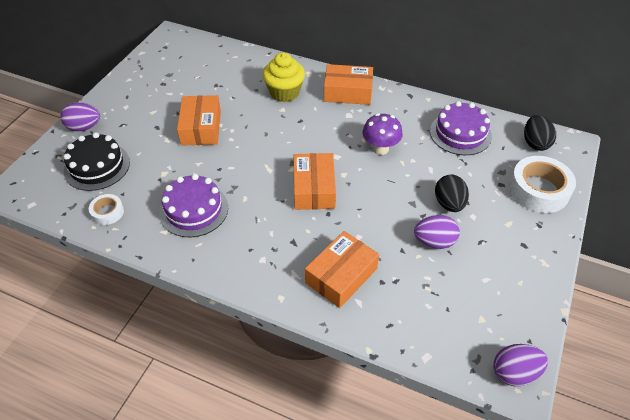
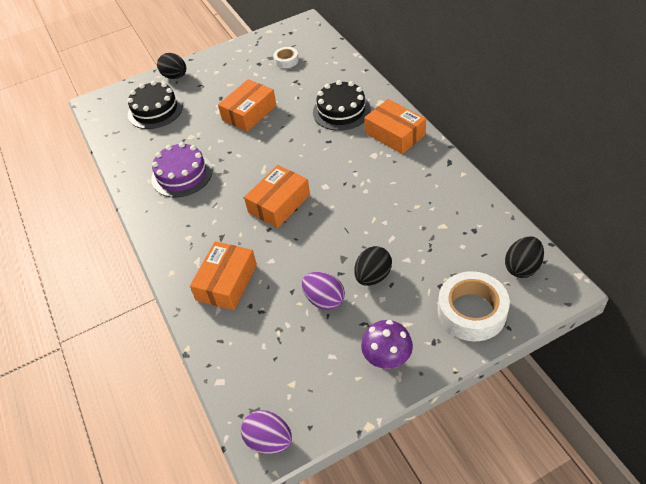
camera: 45 degrees right, 0 degrees up
(84, 127) = (175, 76): purple egg -> black egg
(107, 212) = (130, 148): white tape -> white tape (286, 61)
(284, 92) = (341, 111): yellow cupcake -> black cake
(341, 275) = (226, 282): orange box -> orange box turned 60 degrees counterclockwise
(380, 149) = (368, 198): purple mushroom -> purple mushroom (387, 359)
(460, 133) = (456, 220): purple cake -> none

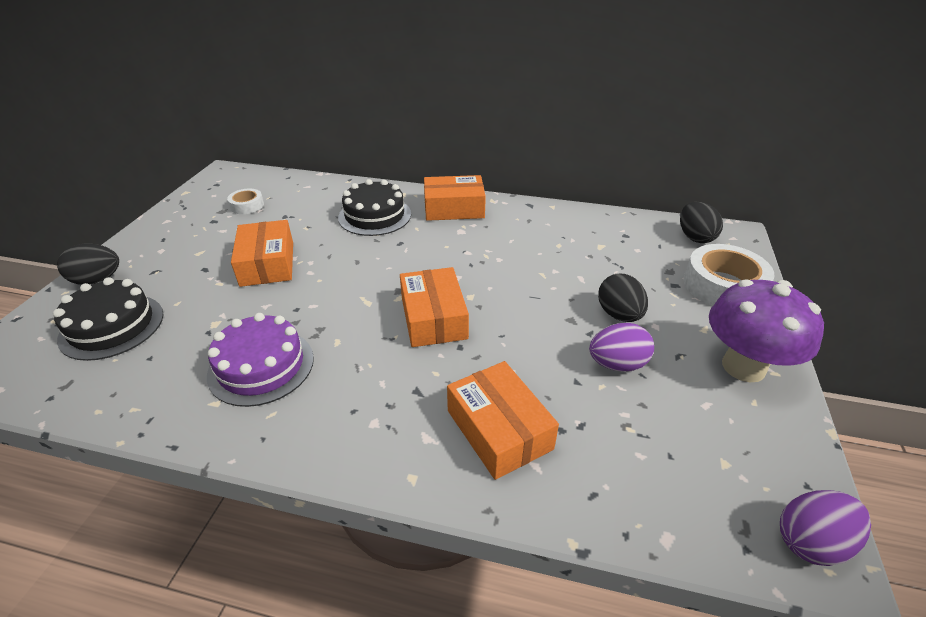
camera: 55 degrees left, 10 degrees down
(387, 359) = (743, 367): purple mushroom -> purple mushroom, size x1.50

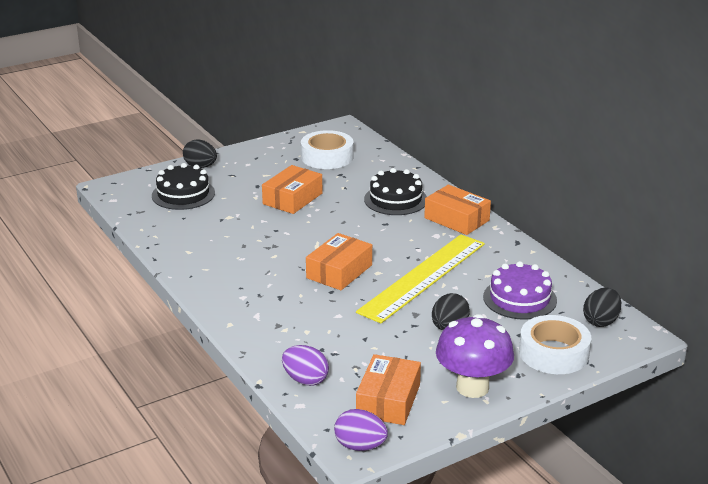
camera: 45 degrees right, 10 degrees down
(247, 205) = (327, 157): white tape -> white tape, size x1.92
(261, 366) = (225, 247): purple cake -> purple cake (519, 298)
(499, 429) = (293, 331): orange box -> orange box (388, 400)
(516, 277) = (423, 277): none -> yellow ruler
(617, 364) = (400, 345): purple egg -> purple egg (305, 380)

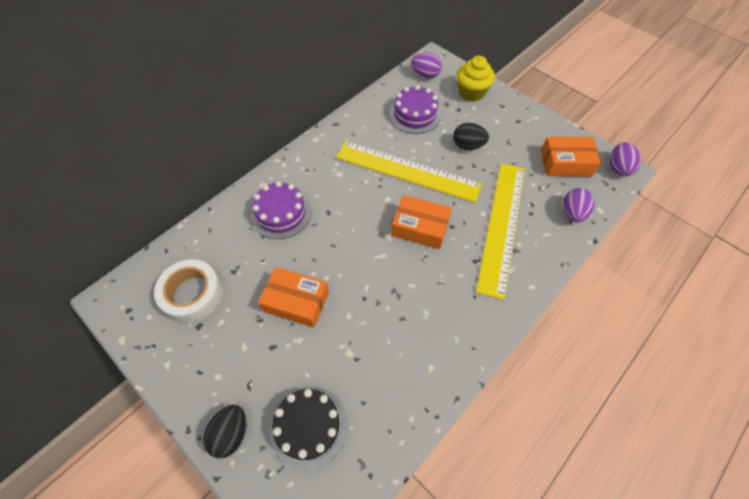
camera: 105 degrees left, 30 degrees up
(314, 324) = (502, 226): none -> yellow ruler
(395, 199) = (281, 213): black cake -> purple cake
(457, 219) = (308, 164): orange box -> none
(472, 387) = (528, 125): purple mushroom -> none
(553, 353) = (471, 92): white tape -> yellow cupcake
(601, 321) = (425, 75): black egg -> purple egg

